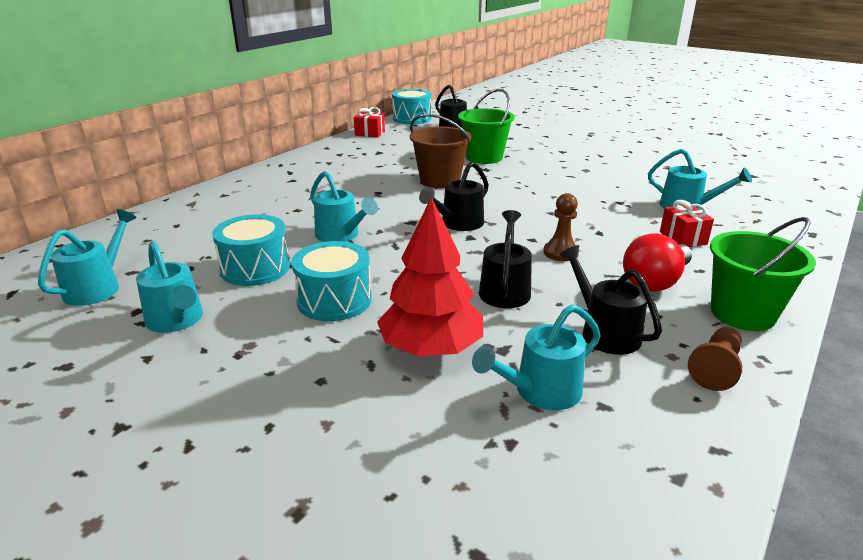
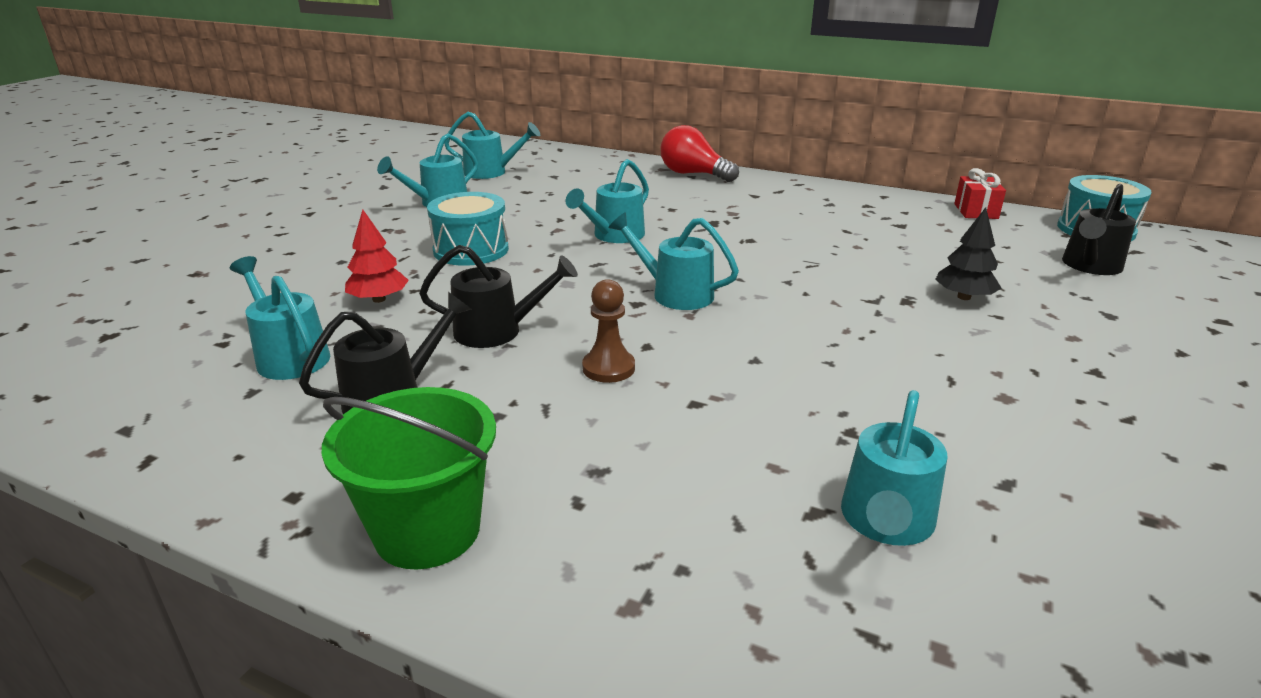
camera: 80 degrees right, 0 degrees up
(255, 268) = (530, 212): turquoise drum -> none
(431, 348) = (379, 299): red tree -> red tree, size x0.58
(440, 180) = (823, 271): brown bucket -> none
(458, 224) = (674, 293): black watering can -> turquoise watering can
(484, 157) = (963, 297): green bucket -> black tree
(655, 281) = (529, 448): red light bulb -> red light bulb (693, 174)
(683, 238) = (710, 497): red gift -> none
(716, 368) = (290, 479): brown pawn -> none

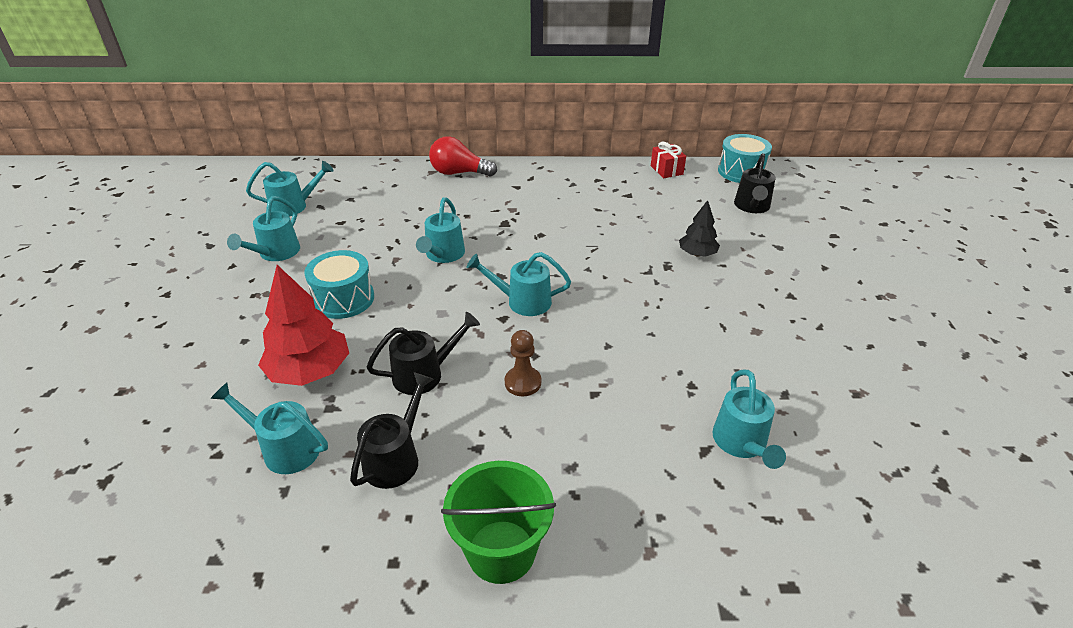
camera: 25 degrees left, 10 degrees up
(379, 299) = (310, 371): red tree -> red tree, size x1.73

